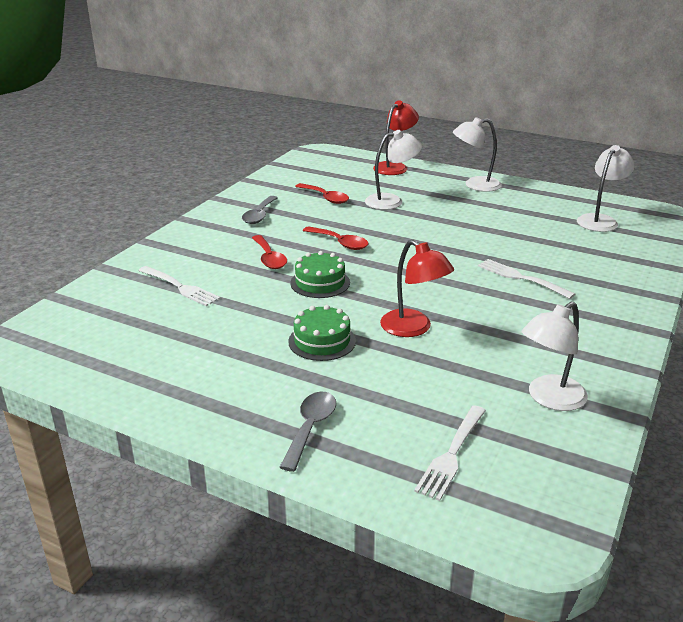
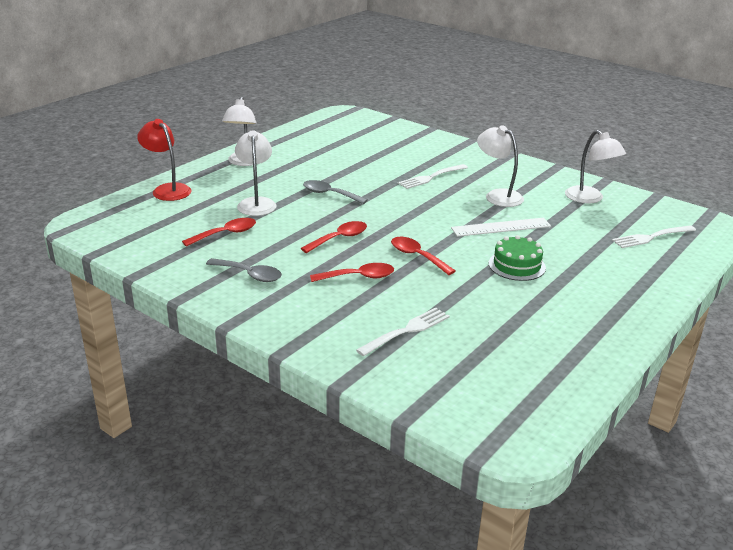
camera: 80 degrees left, 0 degrees up
(310, 428) = (632, 281): grey spoon -> grey spoon (329, 194)
(320, 283) = (417, 256): green cake -> red spoon
(413, 328) = (501, 227): red lamp -> white ruler
(452, 454) = (651, 237): white fork -> white fork turned 120 degrees clockwise
(600, 220) = (344, 133): white lamp -> white lamp (498, 195)

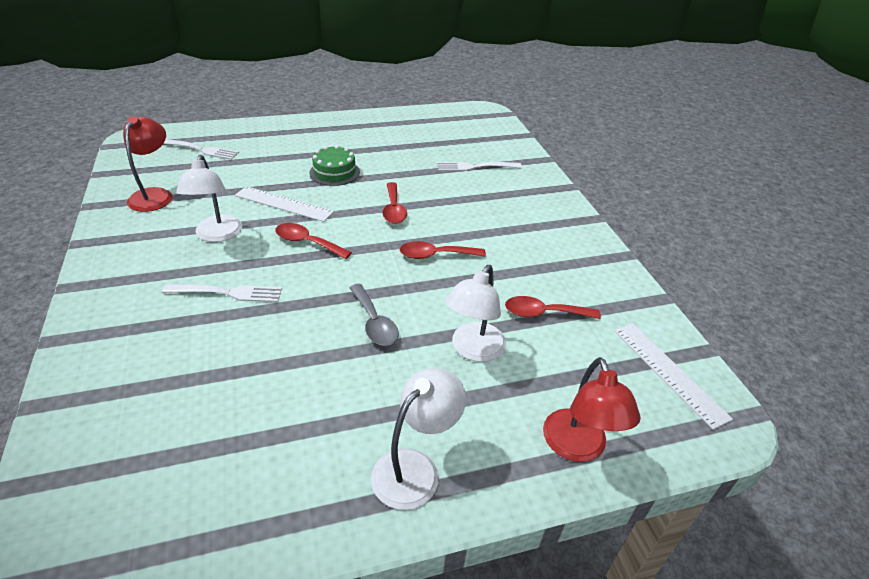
camera: 145 degrees left, 10 degrees up
(121, 233) = (668, 372): none -> white ruler
(250, 275) = (552, 252): grey spoon -> none
(359, 277) = (462, 212): red spoon -> red spoon (307, 242)
(589, 199) = (155, 195): white lamp -> red lamp

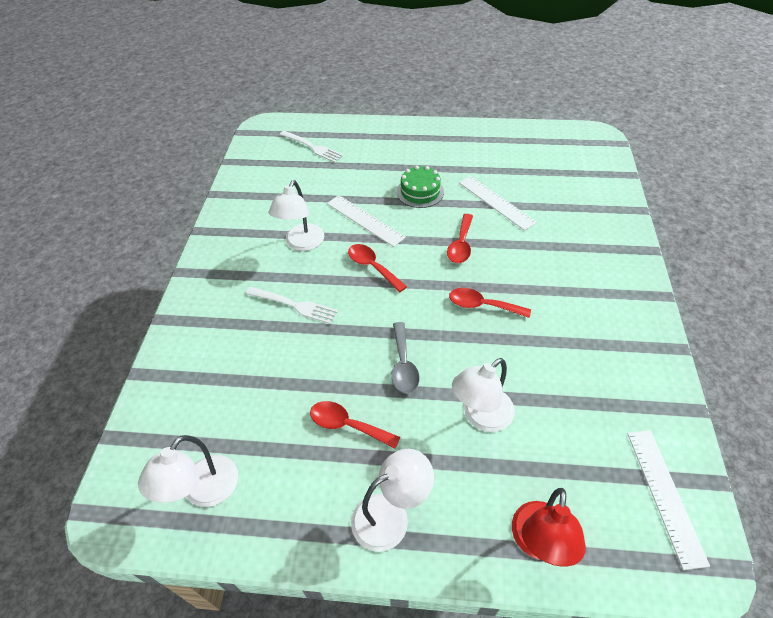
camera: 25 degrees right, 10 degrees up
(155, 195) = (264, 191): red lamp -> none
(169, 512) = (204, 492): none -> white lamp
(414, 170) = (496, 202): none -> white ruler
(475, 167) = (559, 208): white fork -> none
(543, 313) = (563, 395): red spoon -> red spoon (347, 425)

